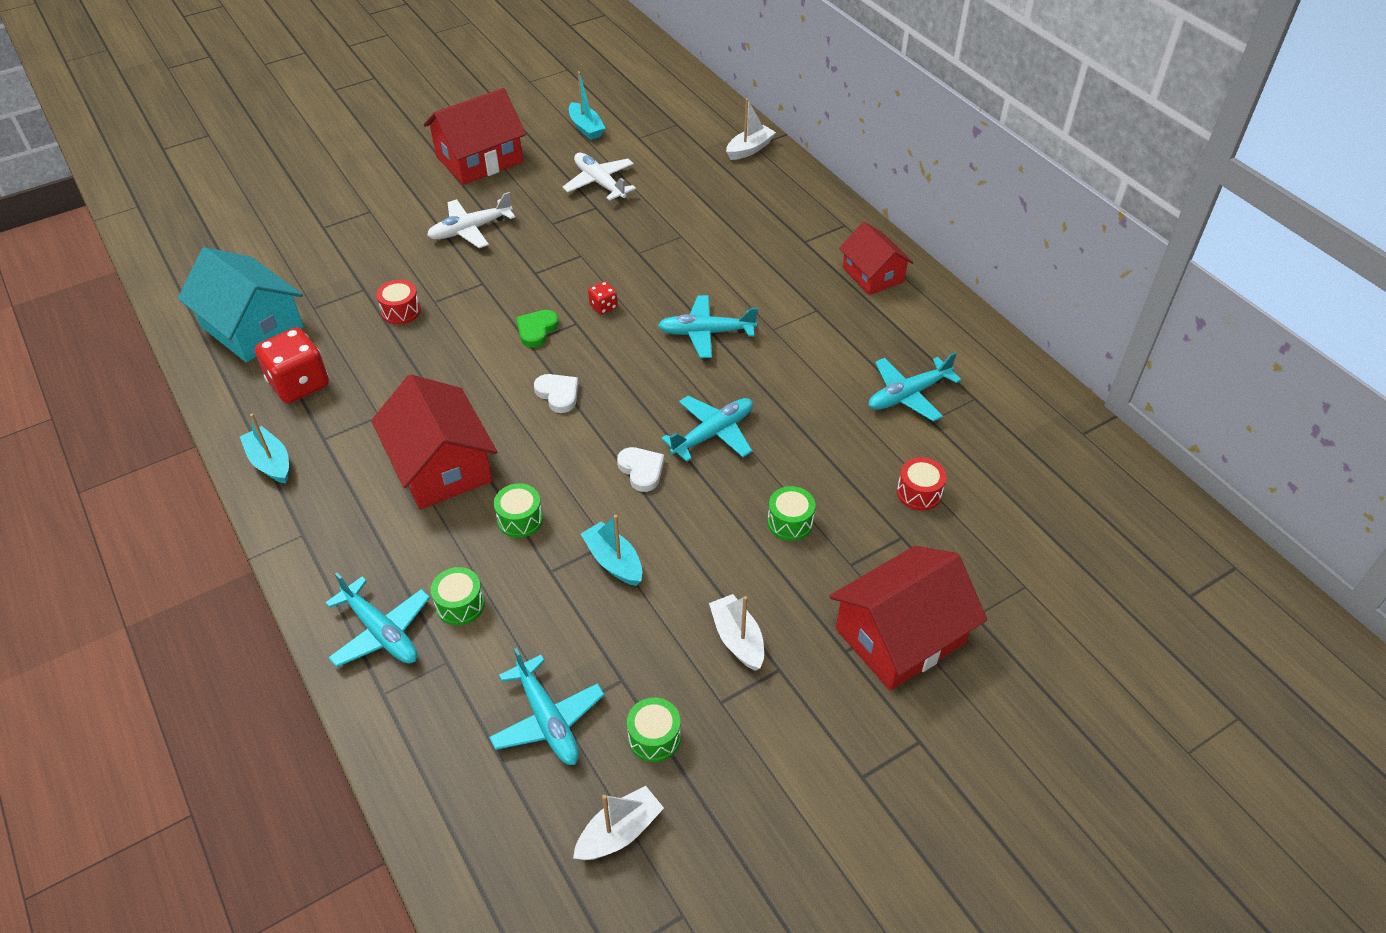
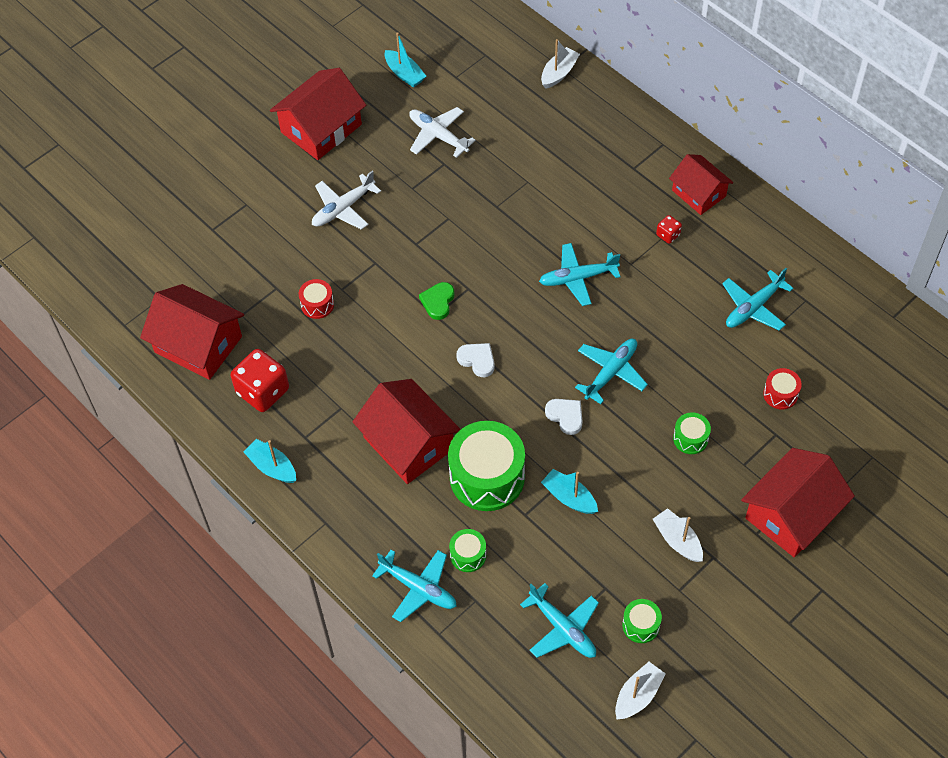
camera: 10 degrees left, 10 degrees up
(252, 327) = (198, 344): turquoise house -> red house
(520, 519) = (487, 477): green drum -> green drum, size x2.13
(603, 306) = (485, 268): red dice -> red dice (668, 235)

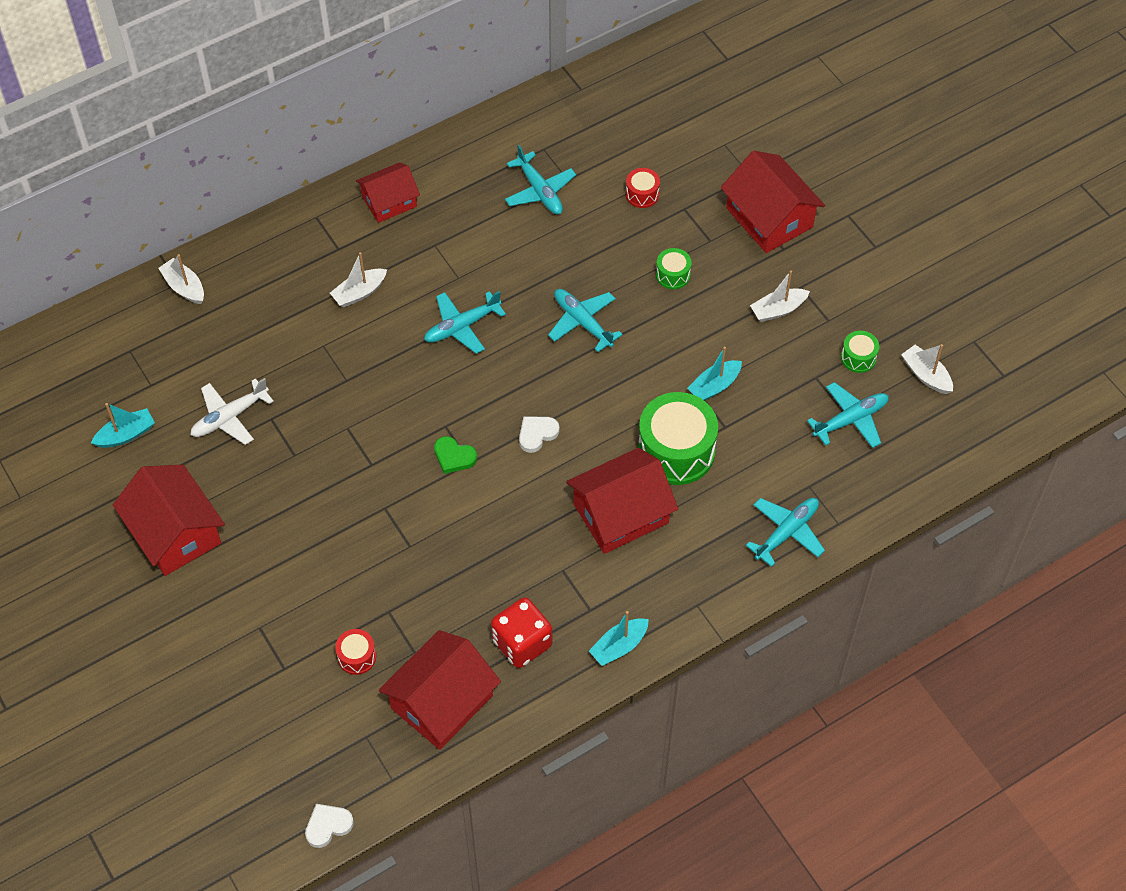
camera: 80 degrees left, 0 degrees up
(317, 304) = (423, 573): red drum -> red drum (357, 657)
(343, 208) = (299, 528): white plane -> none
(468, 555) = (759, 483): green drum -> none
(565, 416) = (623, 370): white heart -> white heart (328, 826)
(577, 278) = (461, 326): turquoise plane -> turquoise plane turned 60 degrees clockwise
(591, 194) = (359, 293): none -> white boat
(668, 235) = (432, 239): red dice -> none

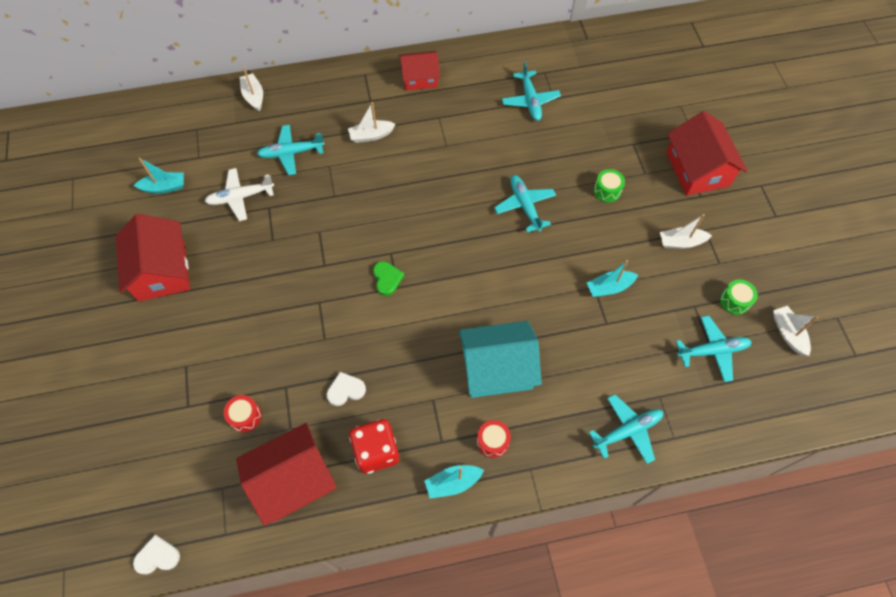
camera: 20 degrees right, 5 degrees up
(454, 457) = (387, 279): green heart -> green heart turned 150 degrees counterclockwise
(461, 326) = (434, 182): turquoise plane -> turquoise plane (291, 153)
(537, 434) = (457, 281): white heart -> white heart (346, 390)
(620, 513) = (497, 368): red house -> turquoise house
(642, 194) = (605, 124): red drum -> red drum (493, 441)
(676, 451) = (560, 330): green drum -> none

